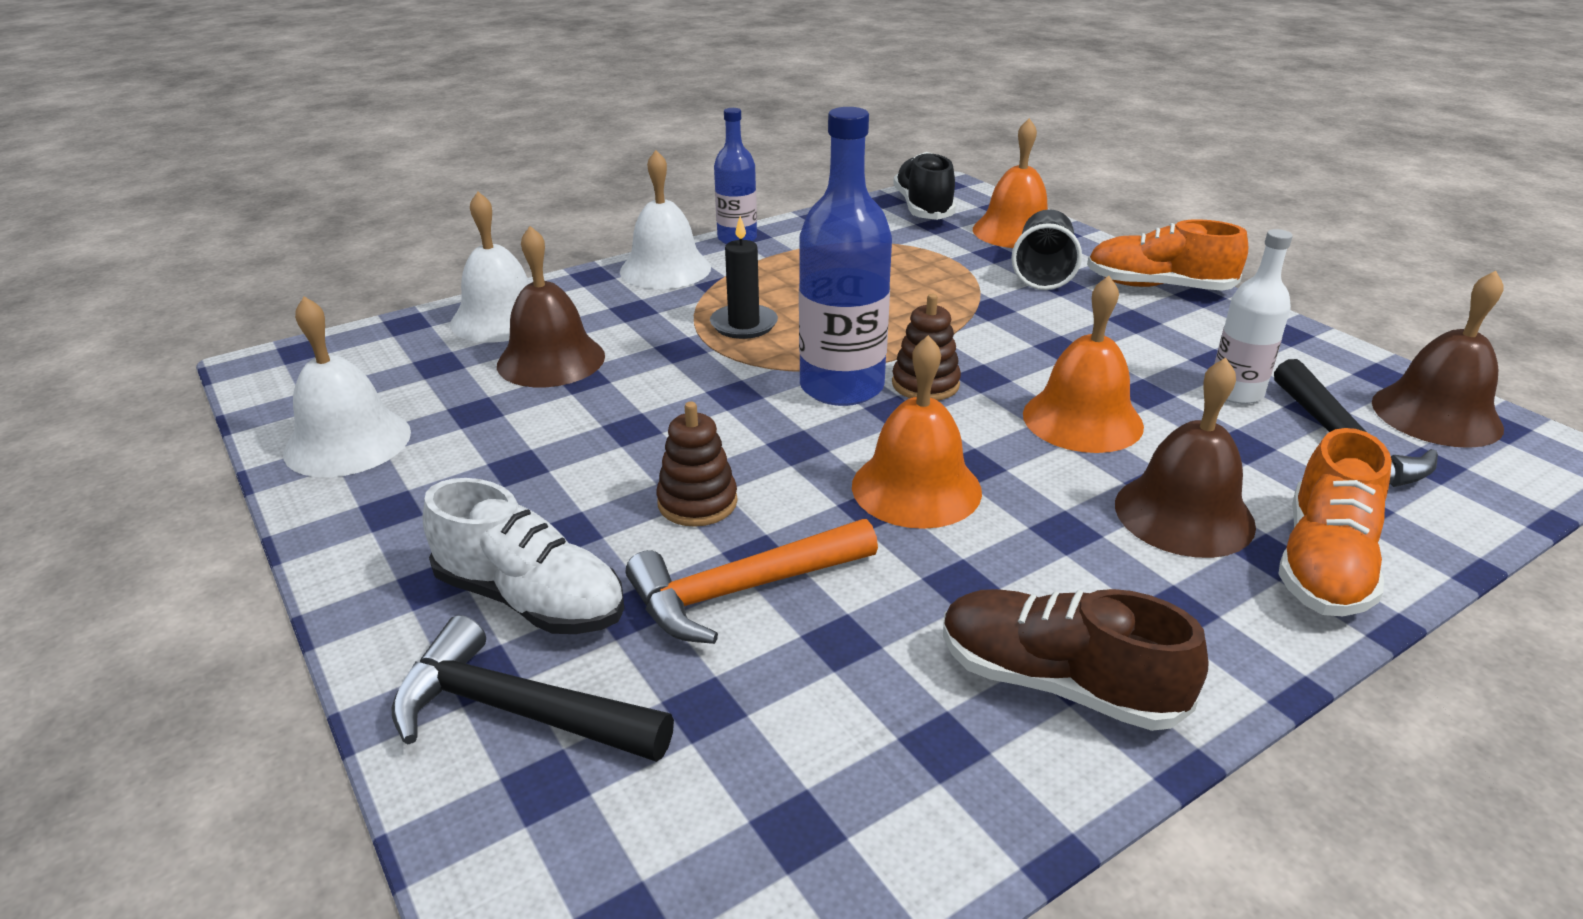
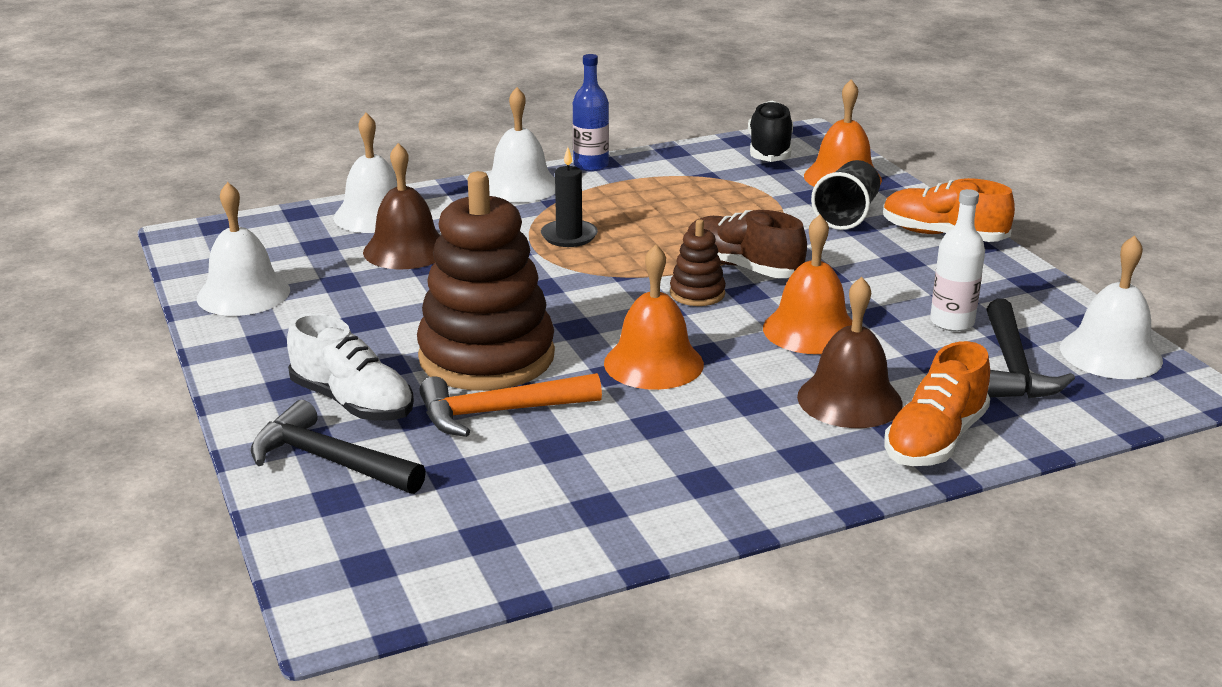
camera: 10 degrees right, 5 degrees down
(697, 502) = (487, 357): brown stacking toy -> brown stacking toy, size x2.26
(841, 387) = (628, 289): blue bottle -> none
(1058, 683) = (693, 485): brown shoe -> brown shoe (743, 267)
(1436, 414) = (1111, 353): brown bell -> white bell

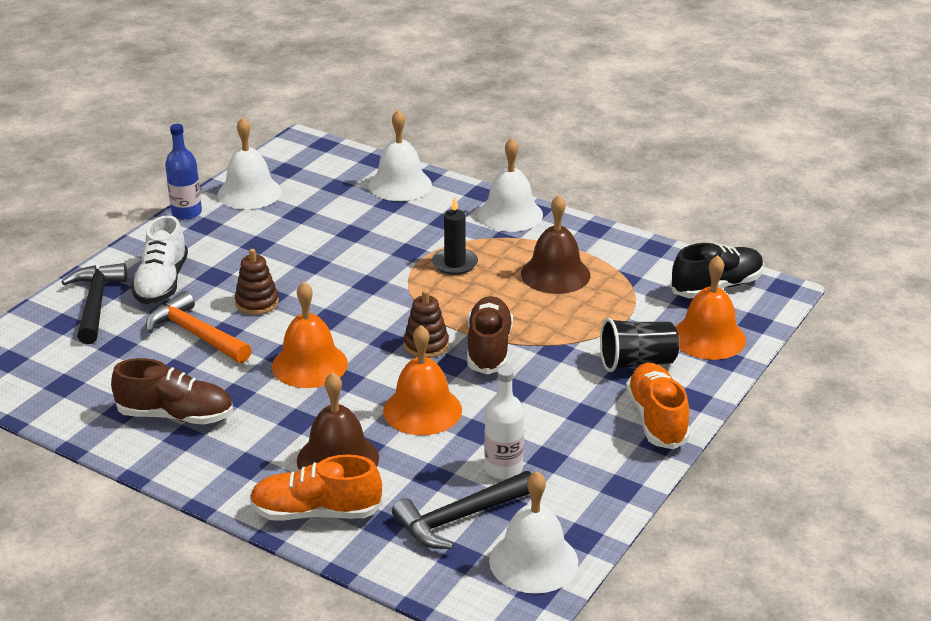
camera: 55 degrees right, 5 degrees up
(406, 250) = (365, 216): brown bell -> brown bell (555, 274)
(487, 357) = (257, 303): brown stacking toy -> brown stacking toy, size x0.44
(591, 165) = (582, 225): blue bottle -> blue bottle (186, 212)
(655, 473) = (175, 415): none -> brown shoe

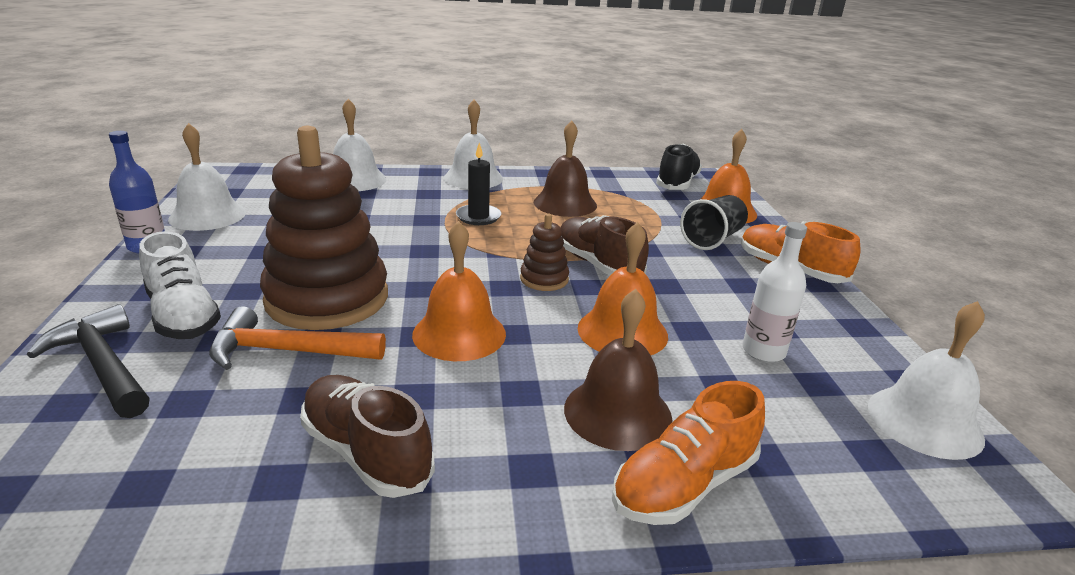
camera: 40 degrees left, 5 degrees down
(175, 415) = (366, 453): brown shoe -> brown shoe turned 105 degrees counterclockwise
(257, 303) = (327, 298): brown stacking toy -> brown stacking toy, size x2.26
(460, 518) = (809, 413): black hammer -> none

